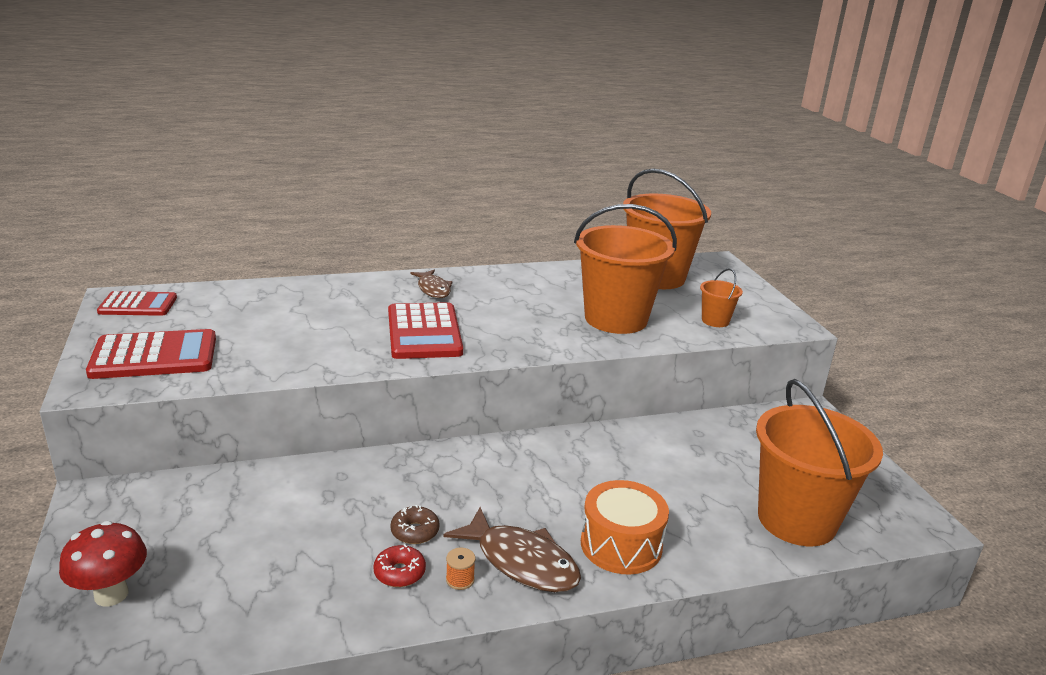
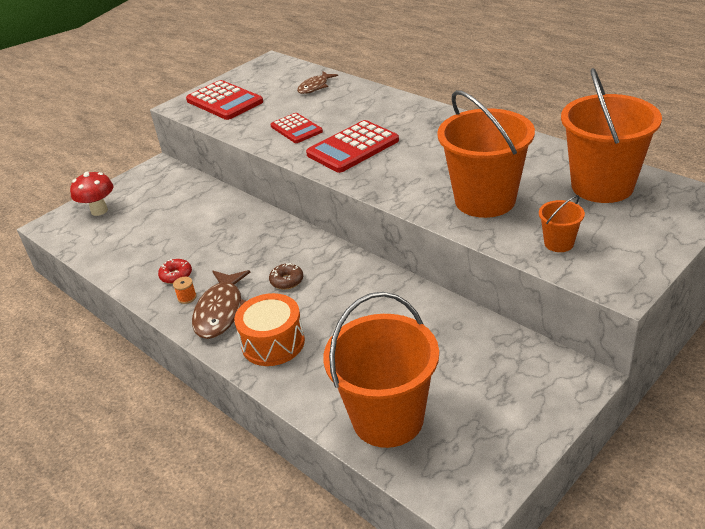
camera: 65 degrees right, 10 degrees up
(138, 305) = (269, 69): red calculator -> red calculator (296, 129)
(415, 531) = (215, 263): brown donut -> brown donut (287, 281)
(433, 289) = (419, 121): brown fish -> brown fish (315, 87)

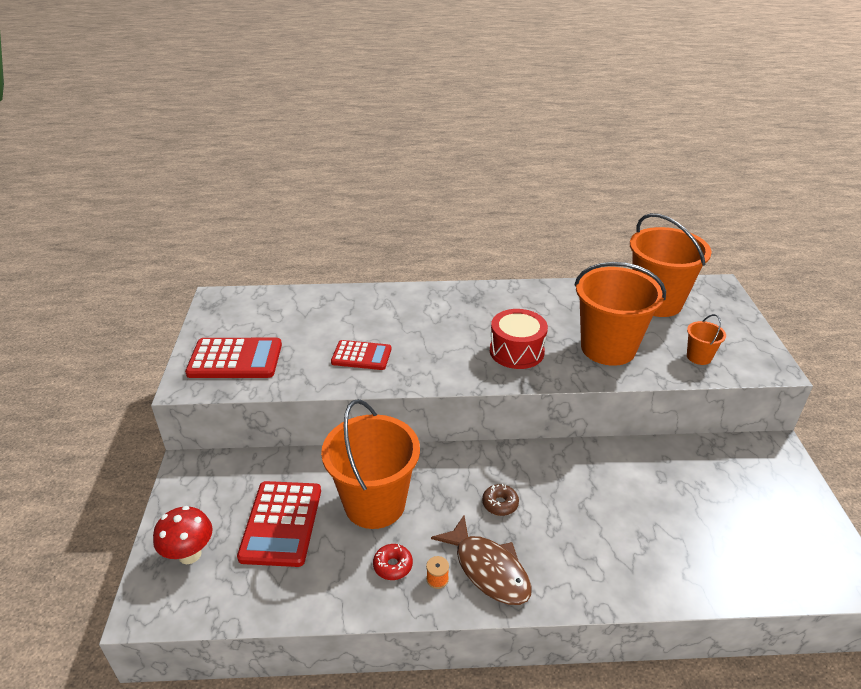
camera: 50 degrees left, 0 degrees up
(273, 343) = (573, 565): orange drum -> none
(315, 87) = (311, 308): brown fish -> none
(353, 147) = (442, 351): red calculator -> red calculator (281, 523)
(388, 419) = (733, 561): orange bucket -> orange bucket (375, 504)
(406, 170) = (516, 351): none -> red drum

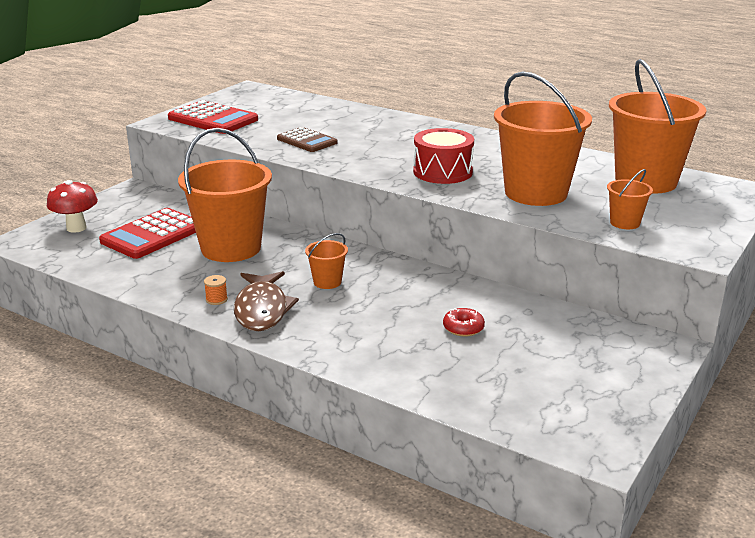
camera: 35 degrees right, 10 degrees down
(361, 356) = (307, 141): red calculator -> brown calculator
(393, 566) = (195, 281): red donut -> red donut (463, 328)
(500, 504) = (327, 282): brown donut -> orange bucket

